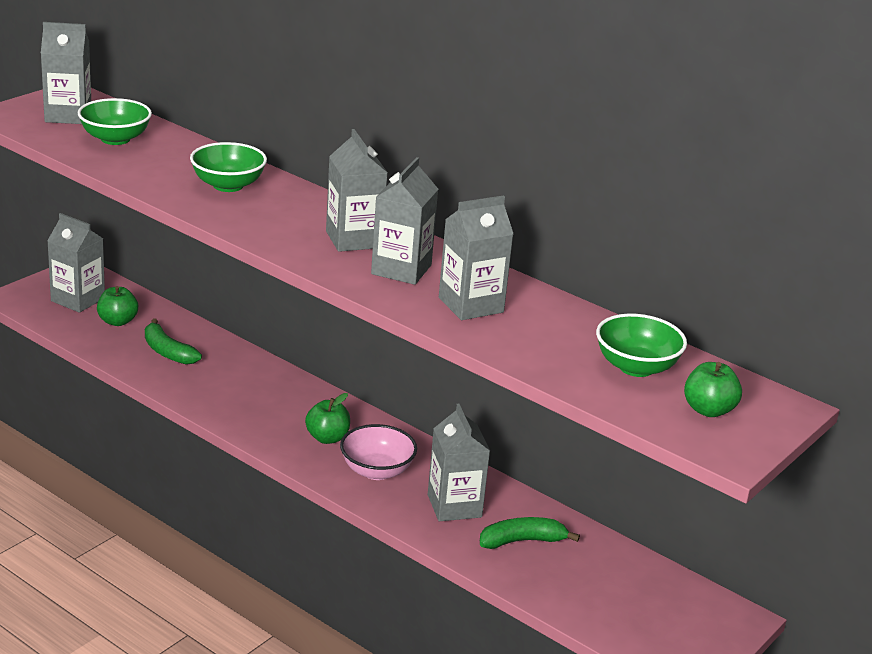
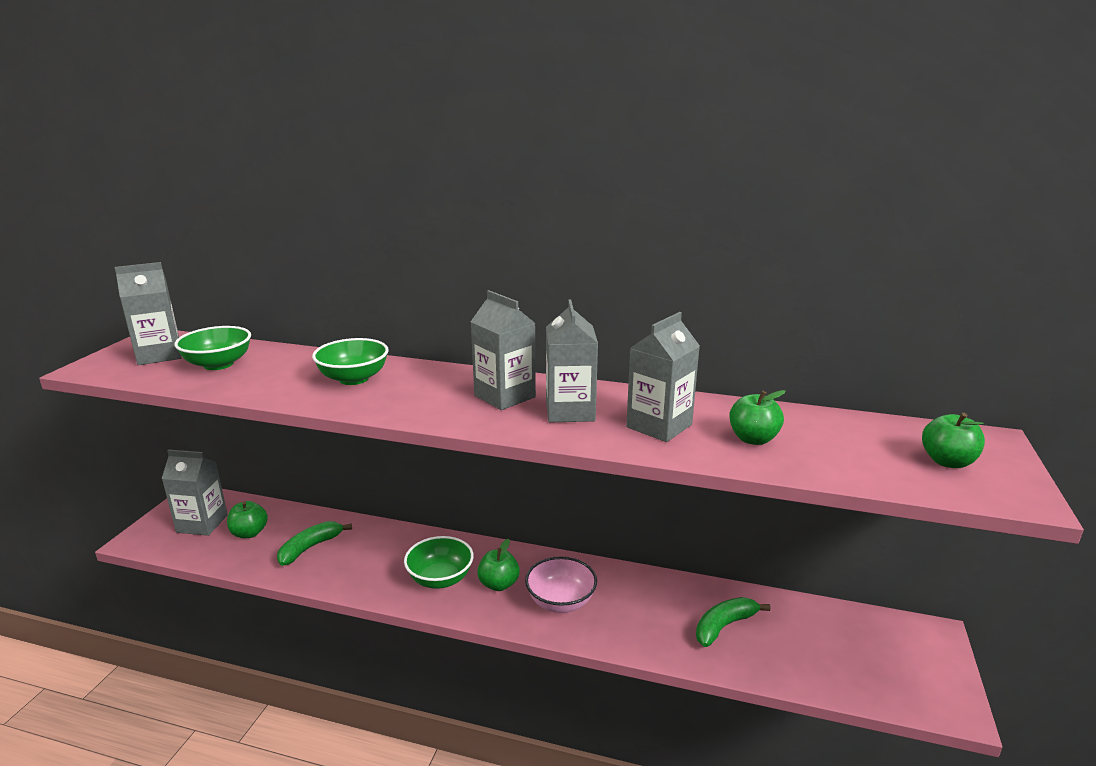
camera: 20 degrees left, 5 degrees down
(167, 352) = (310, 548): green banana -> green banana turned 105 degrees clockwise
(454, 506) = (646, 612): grey carton -> none
(546, 340) = (753, 439): none -> green apple
(636, 367) = (847, 441): green bowl -> green bowl (440, 579)

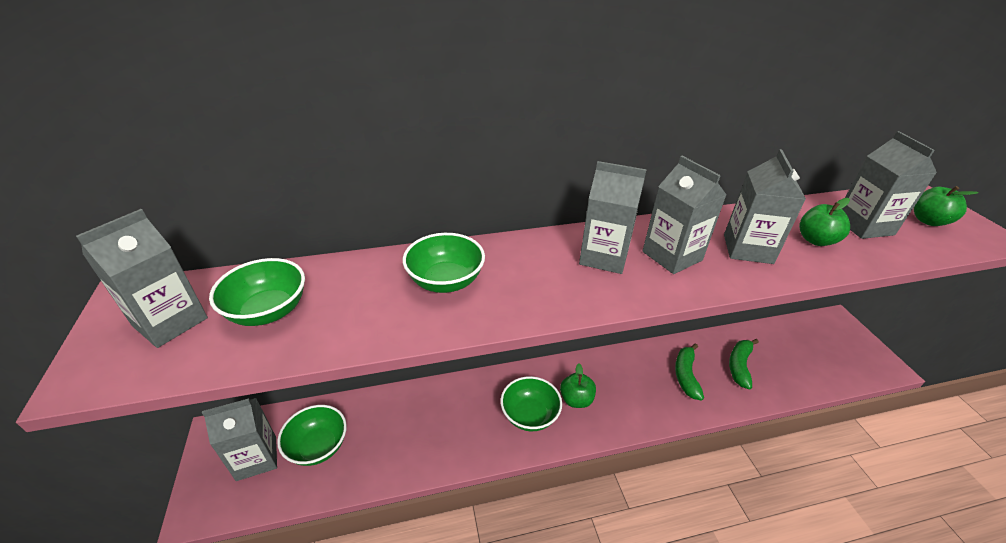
camera: 30 degrees left, 15 degrees up
(249, 533) = (318, 446): green apple -> green bowl
(310, 548) = (393, 435): green banana -> green banana (686, 375)
(561, 602) = (630, 394): pink bowl -> none
(841, 444) = (863, 226): none -> grey carton

